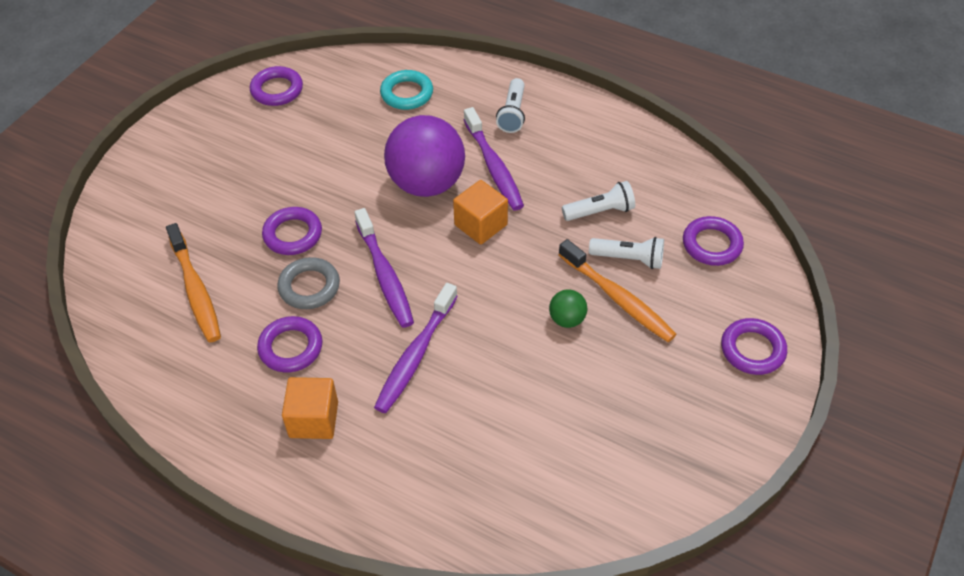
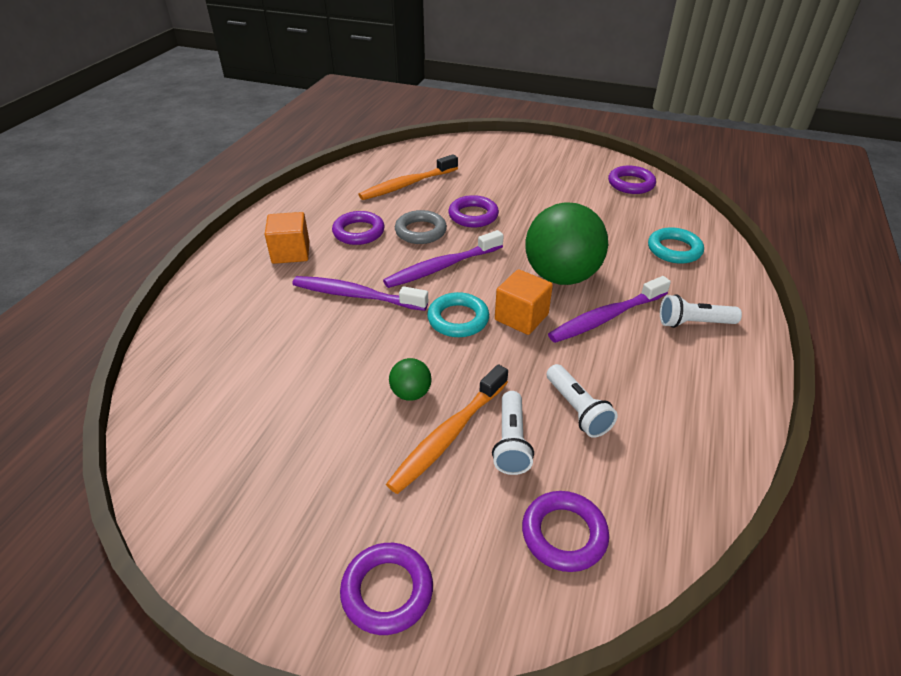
camera: 80 degrees right, 10 degrees down
(426, 183) = (561, 276): purple ball -> green ball
(473, 272) = (458, 319): none -> turquoise ring

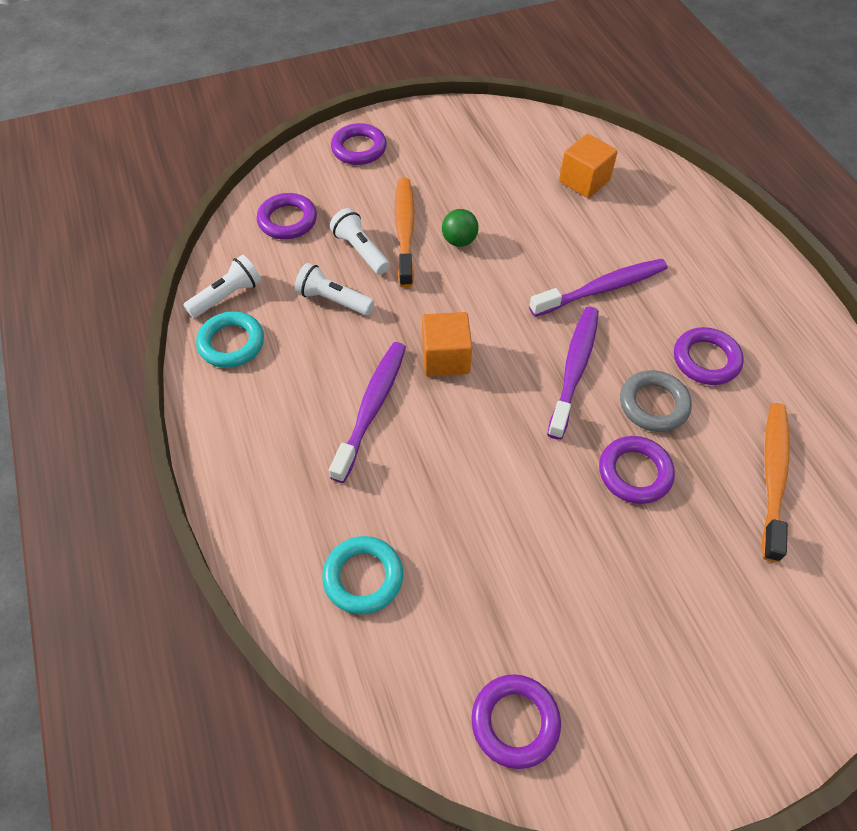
camera: 140 degrees right, 15 degrees up
(291, 252) = (720, 293): orange cube -> orange cube (584, 181)
(458, 319) = (495, 321): turquoise ring -> turquoise ring (231, 343)
(561, 276) = (454, 436): green ball -> none
(693, 323) = (285, 456): white flashlight -> white flashlight (227, 296)

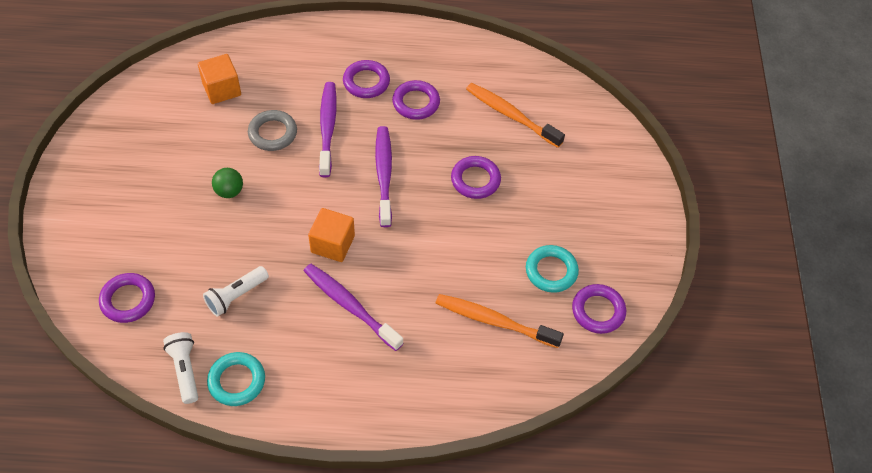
camera: 70 degrees left, 0 degrees up
(359, 148) = (78, 219): purple ring -> purple ring (366, 82)
(360, 251) = (197, 259): white flashlight -> none
(363, 577) = (476, 357): turquoise ring -> turquoise ring (551, 271)
(405, 230) = (195, 222): orange toothbrush -> orange toothbrush (494, 321)
(574, 369) = (384, 174): purple toothbrush -> purple toothbrush turned 45 degrees clockwise
(653, 404) = (433, 146): grey ring -> grey ring (273, 133)

